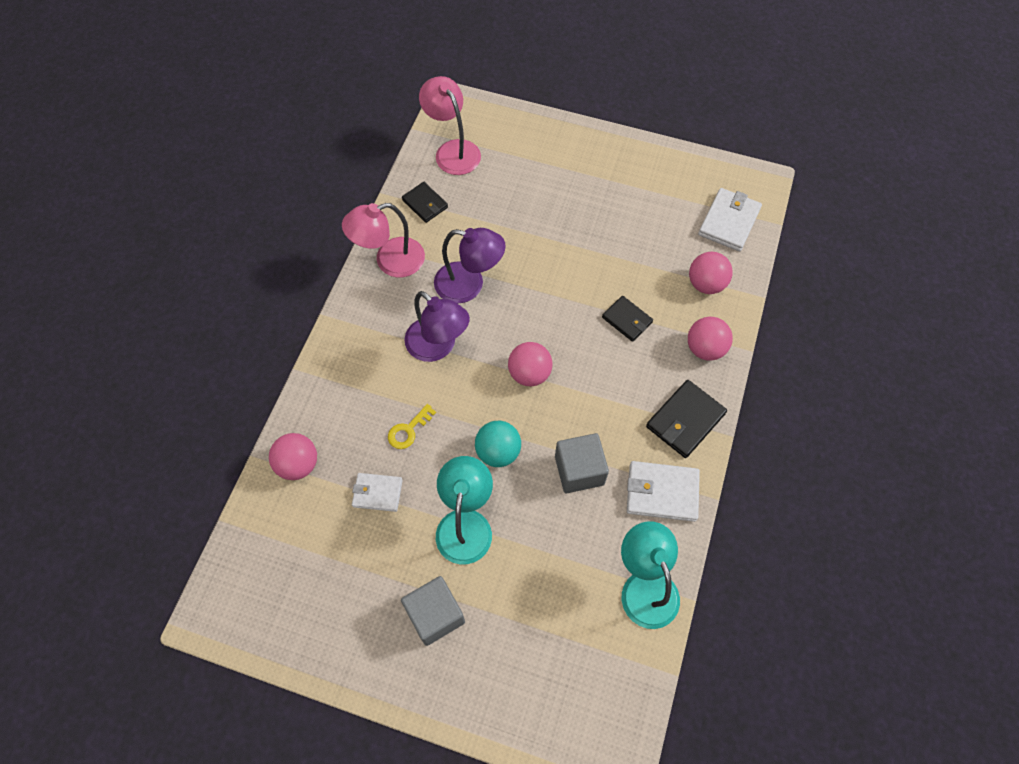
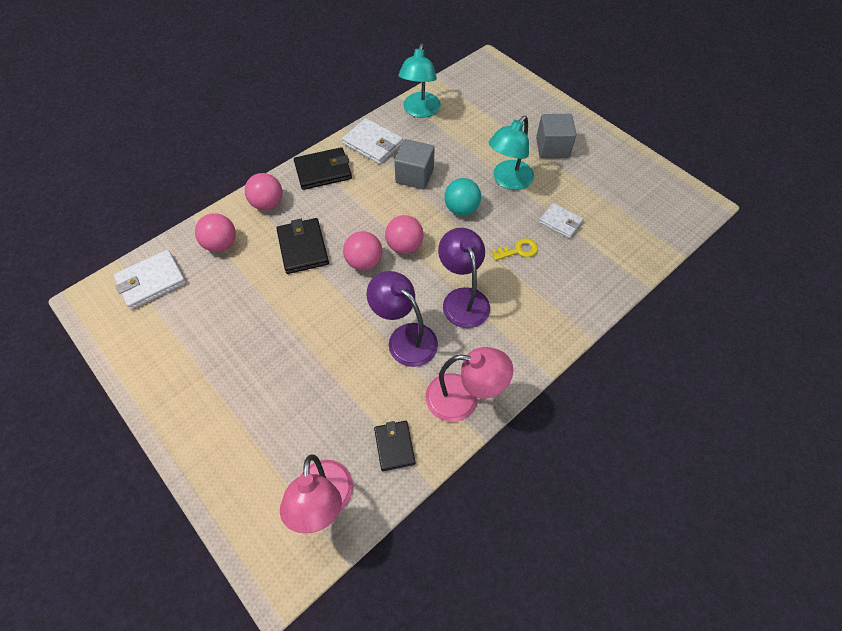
camera: 150 degrees left, 5 degrees down
(298, 464) = (613, 265): pink ball -> pink ball (364, 262)
(627, 320) = (303, 248): black wallet -> black wallet, size x1.53

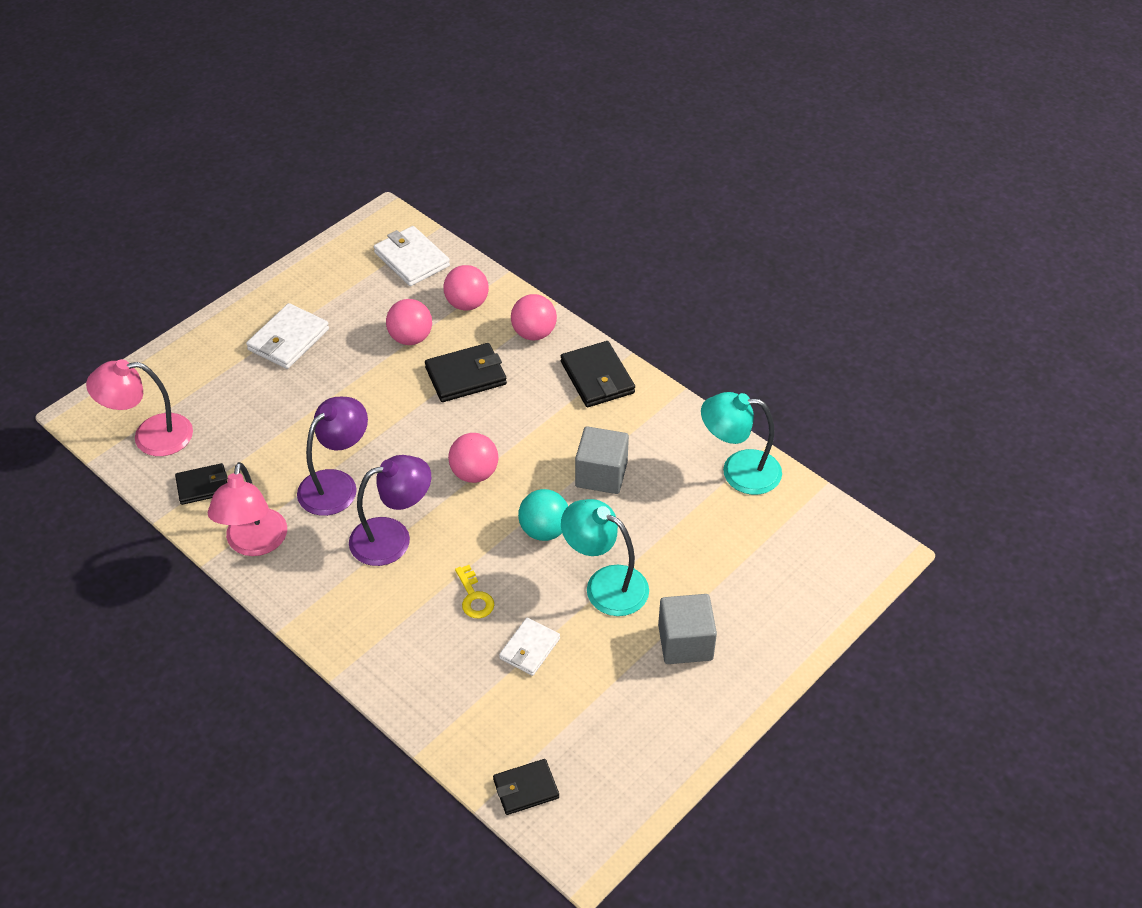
camera: 85 degrees right, 10 degrees down
(364, 262) = (446, 436): pink ball -> pink ball (410, 338)
(373, 144) = (658, 423): white wallet -> white wallet (288, 339)
(665, 230) = (526, 789): none -> black wallet

